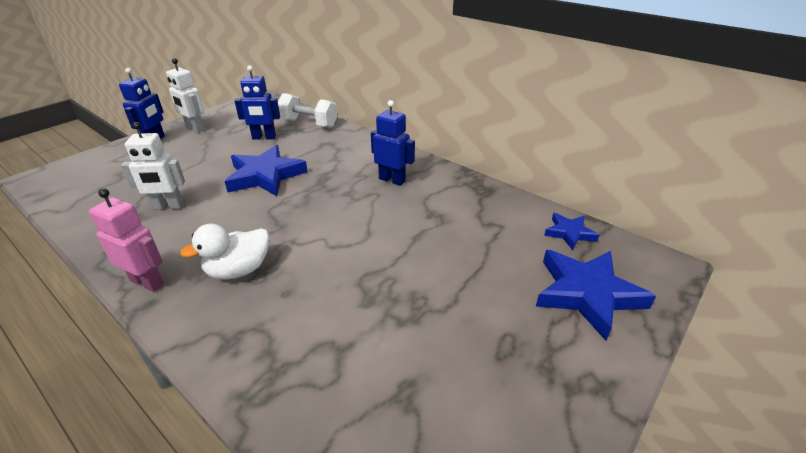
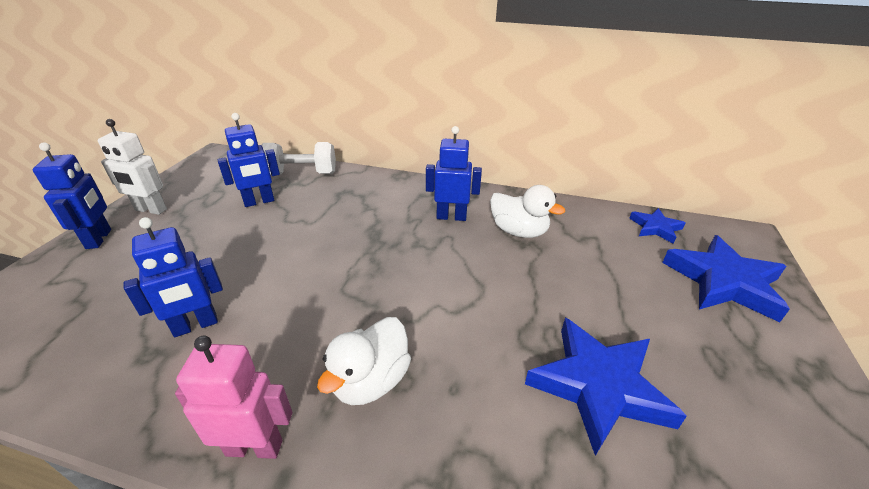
camera: 25 degrees left, 0 degrees up
(167, 206) = (196, 326): white robot -> blue robot
(265, 176) = (301, 248): blue star -> blue star (598, 386)
(436, 204) = (518, 231): none -> white duck

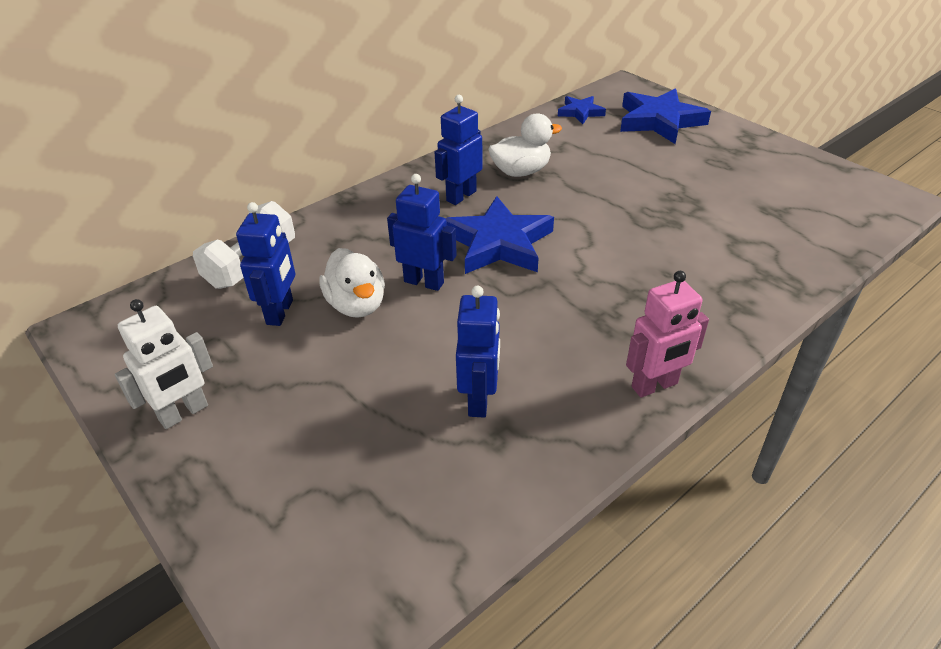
camera: 55 degrees left, 5 degrees up
(99, 239) = (210, 471): blue robot -> blue robot (424, 282)
(254, 447) = (655, 386): pink robot -> pink robot turned 150 degrees counterclockwise
(371, 381) = (632, 310): white duck -> white duck (356, 305)
(598, 386) = (707, 214): blue star -> blue star (499, 243)

